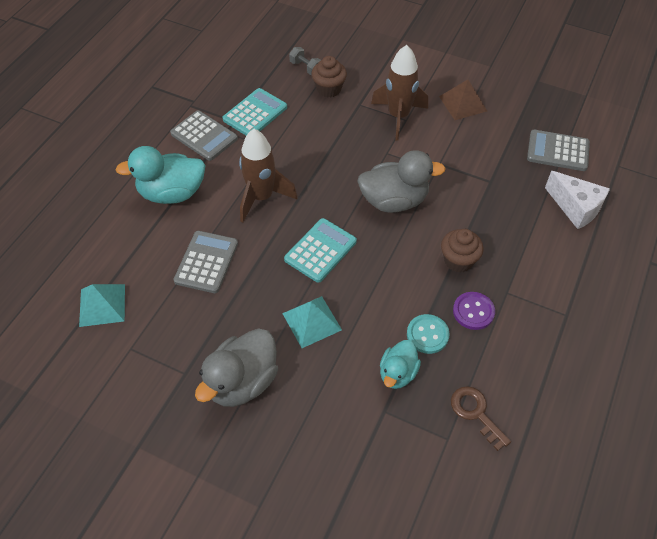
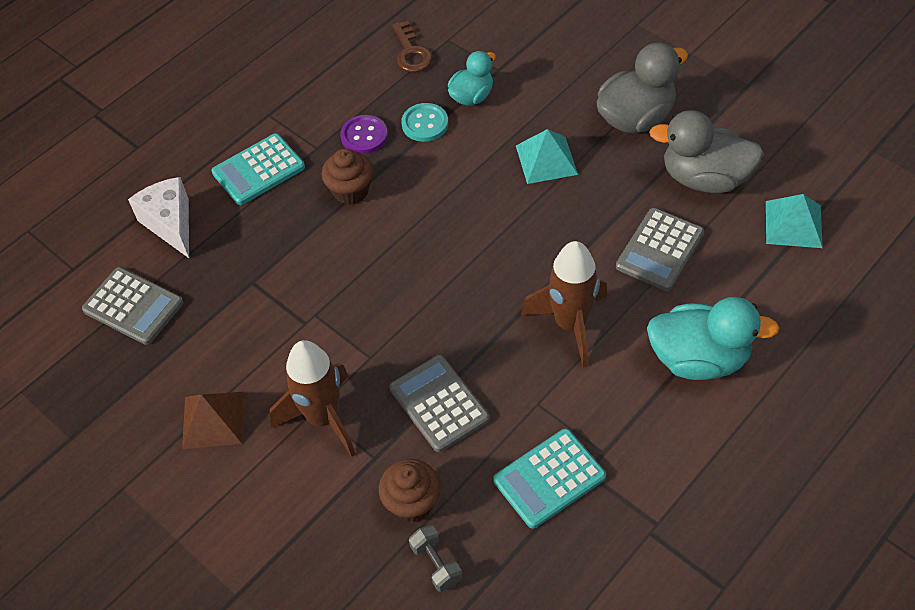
camera: 160 degrees left, 0 degrees up
(204, 136) = (640, 451): grey calculator -> grey calculator (439, 404)
(320, 250) = (512, 236): turquoise calculator -> turquoise calculator (258, 170)
(394, 201) = (392, 281): grey duck -> grey duck (704, 178)

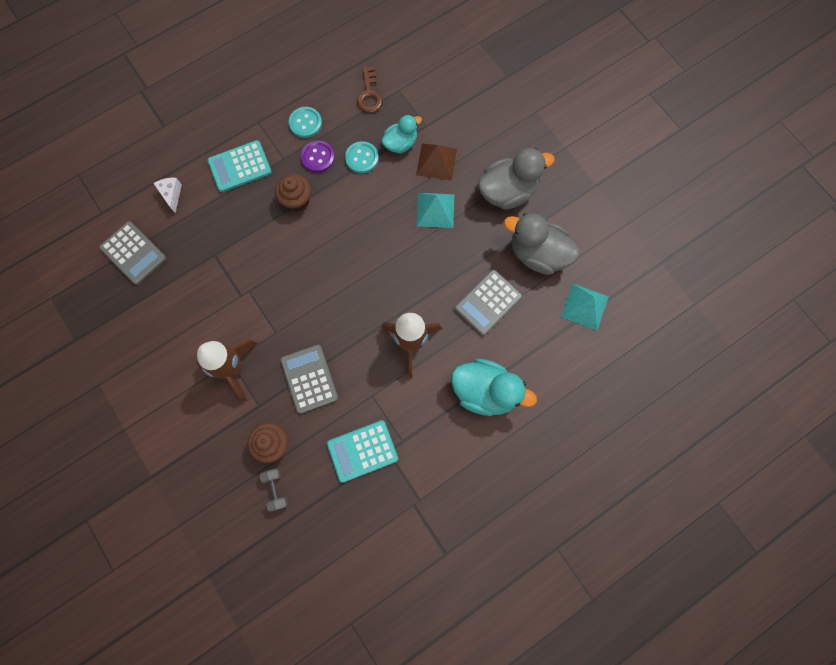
camera: 10 degrees right, 20 degrees up
(170, 224) = (171, 195): white cheese -> white cheese, size x0.61
(213, 420) = (165, 351): brown pyramid -> brown pyramid (436, 161)
(335, 102) = (305, 123): none -> turquoise button

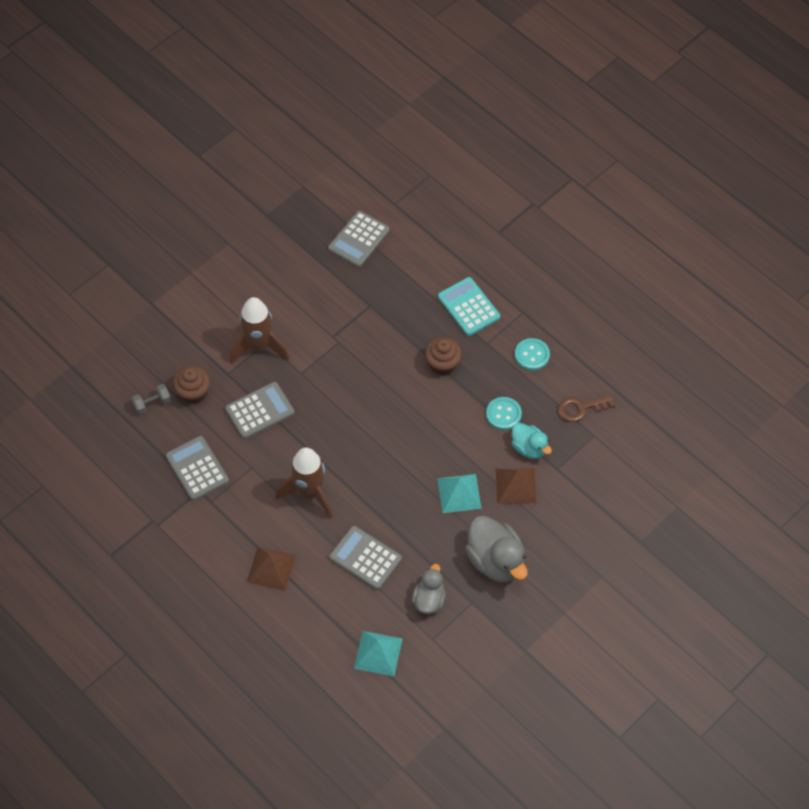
camera: 80 degrees right, 15 degrees down
(171, 195) = (425, 256): white cheese -> none
(318, 157) = (495, 374): purple button -> none
(362, 451) = (197, 468): turquoise calculator -> grey calculator
(485, 391) = (271, 568): turquoise duck -> brown pyramid
(537, 254) = (429, 599): grey duck -> grey duck, size x0.61

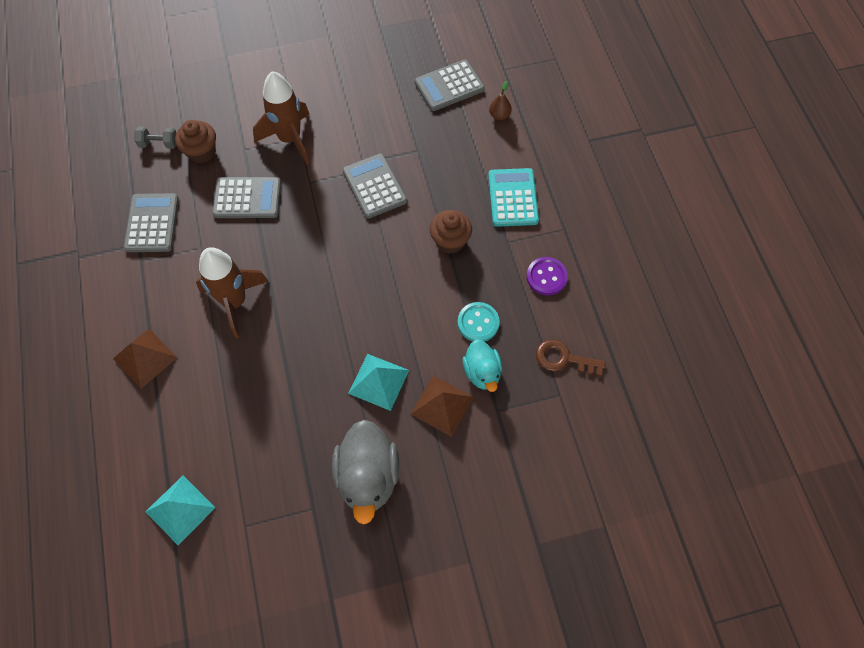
camera: 30 degrees right, 5 degrees up
(365, 558) = (240, 398): grey calculator -> grey calculator (374, 186)
(415, 245) = (499, 115): none -> brown pear
(429, 599) = (271, 480): grey duck -> none
(532, 355) = (546, 277): turquoise button -> purple button

